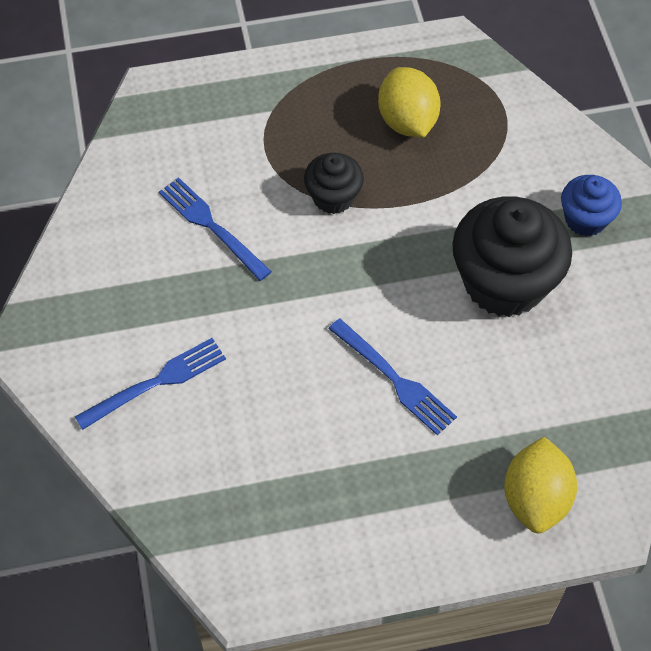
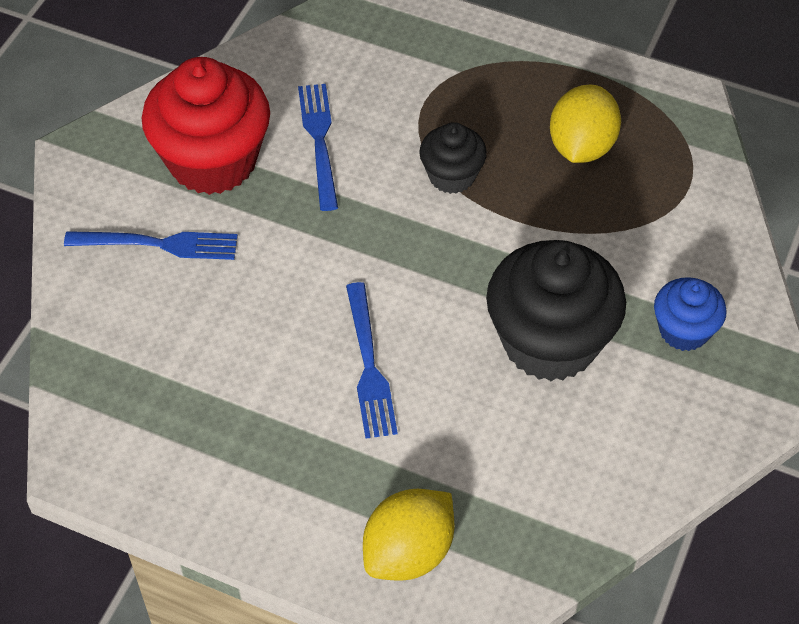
camera: 35 degrees right, 5 degrees down
(141, 290) = (213, 161): none -> red cupcake

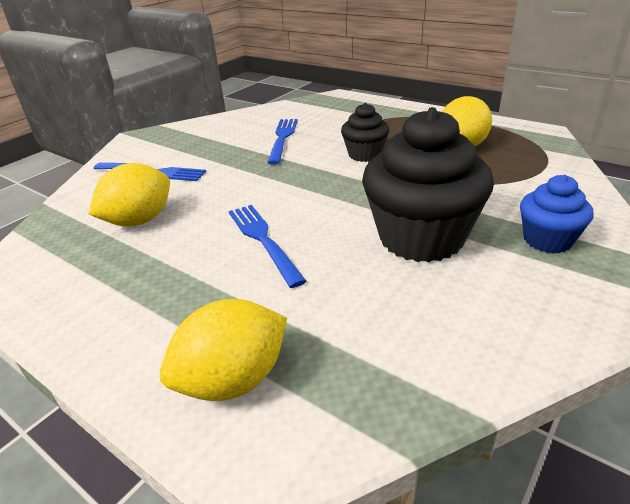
camera: 15 degrees right, 20 degrees down
(198, 350) = (139, 221): none -> yellow lemon
(213, 161) = (212, 143): red cupcake -> none
(369, 366) = (262, 240): blue fork -> blue fork turned 150 degrees clockwise

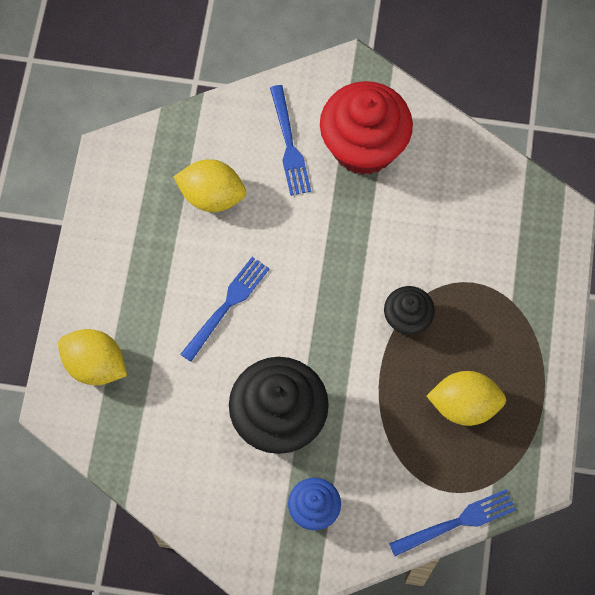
camera: 60 degrees right, 35 degrees up
(200, 144) = (364, 146): none -> red cupcake
(282, 138) = (411, 220): blue fork -> blue fork (457, 522)

